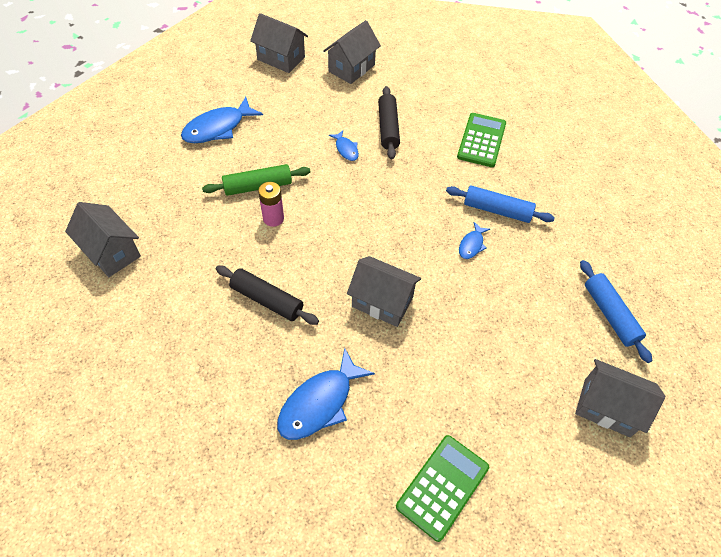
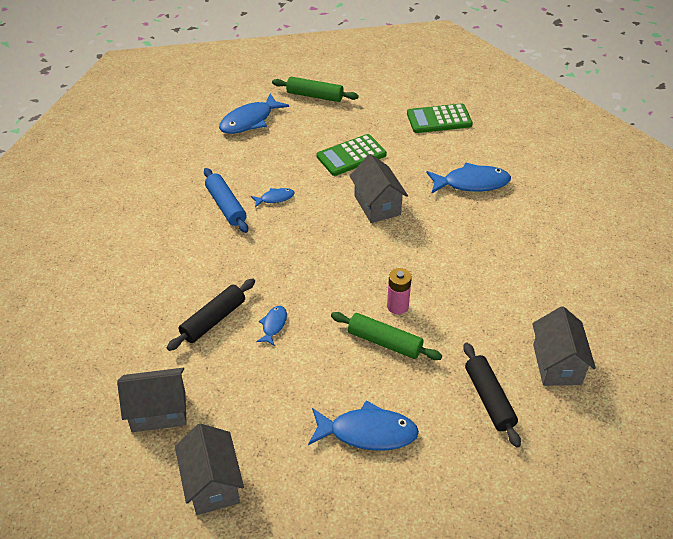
camera: 135 degrees left, 10 degrees down
(267, 300) = (456, 253): black rolling pin -> black rolling pin (489, 399)
(481, 140) = (157, 257): green calculator -> green calculator (351, 156)
(607, 407) = (315, 96): grey house -> green rolling pin
(610, 314) = (249, 121): blue rolling pin -> blue fish

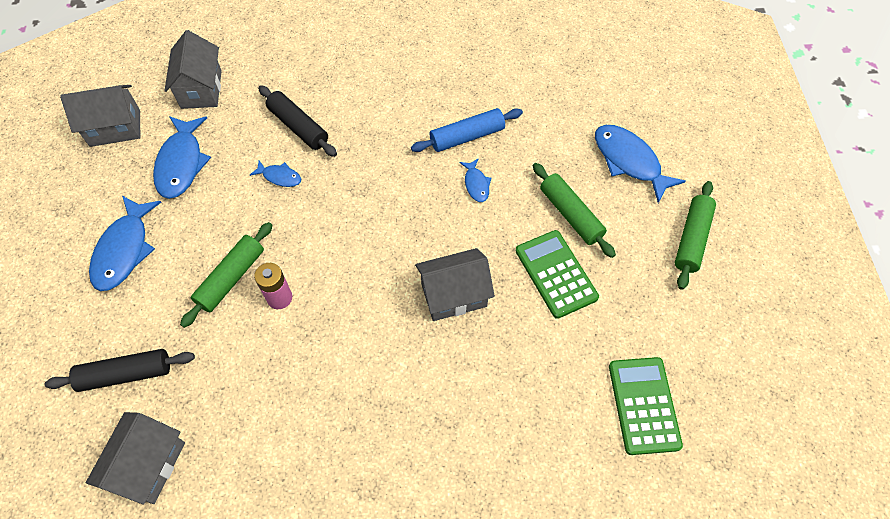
camera: 95 degrees right, 15 degrees up
(300, 149) = (570, 215): none -> green rolling pin
(472, 183) = (490, 427): blue fish -> blue fish (181, 163)
(556, 364) = (149, 465): grey house -> grey house turned 75 degrees counterclockwise

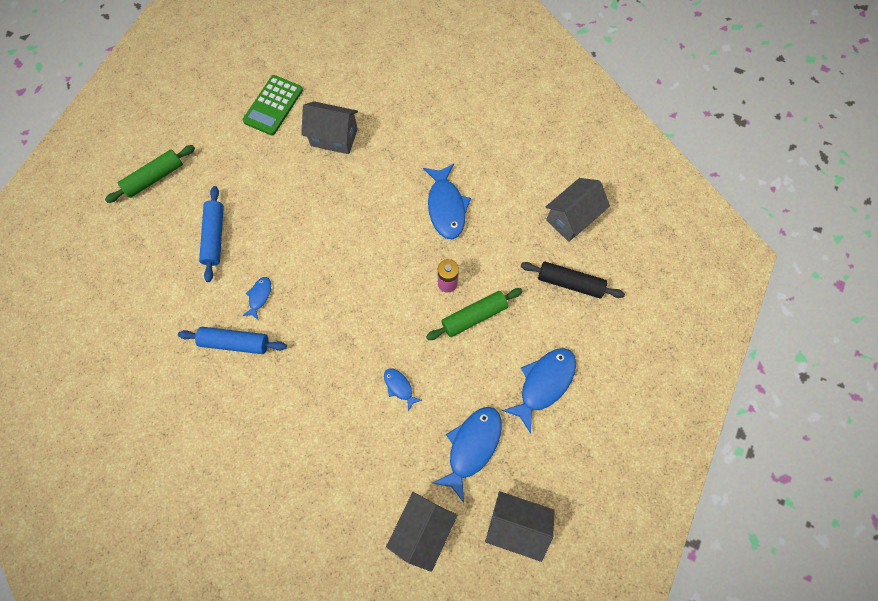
camera: 150 degrees left, 10 degrees up
(298, 127) = (359, 431): black rolling pin -> none
(454, 295) = (333, 223): grey house -> grey house (334, 137)
(556, 274) = (259, 202): green calculator -> none
(570, 215) = (215, 236): green rolling pin -> blue rolling pin
(629, 161) = (139, 254): blue fish -> blue fish (446, 207)

